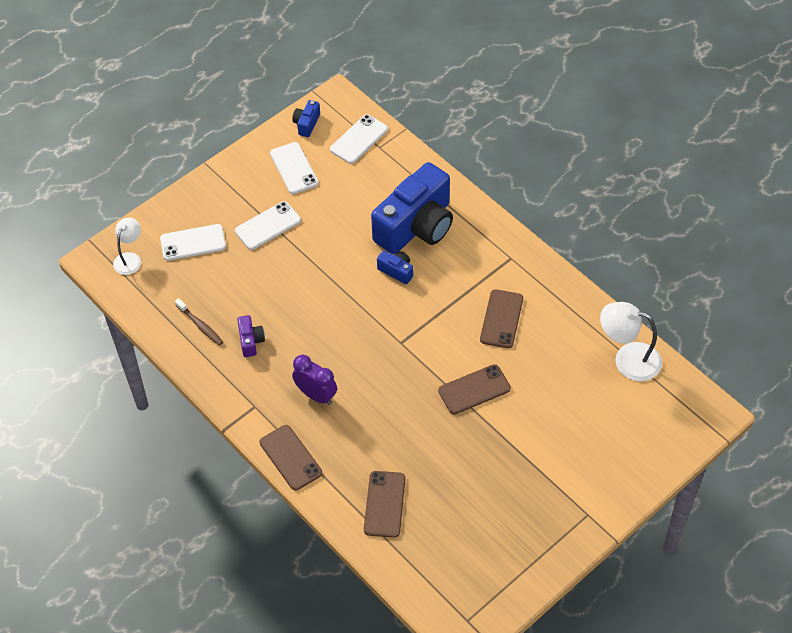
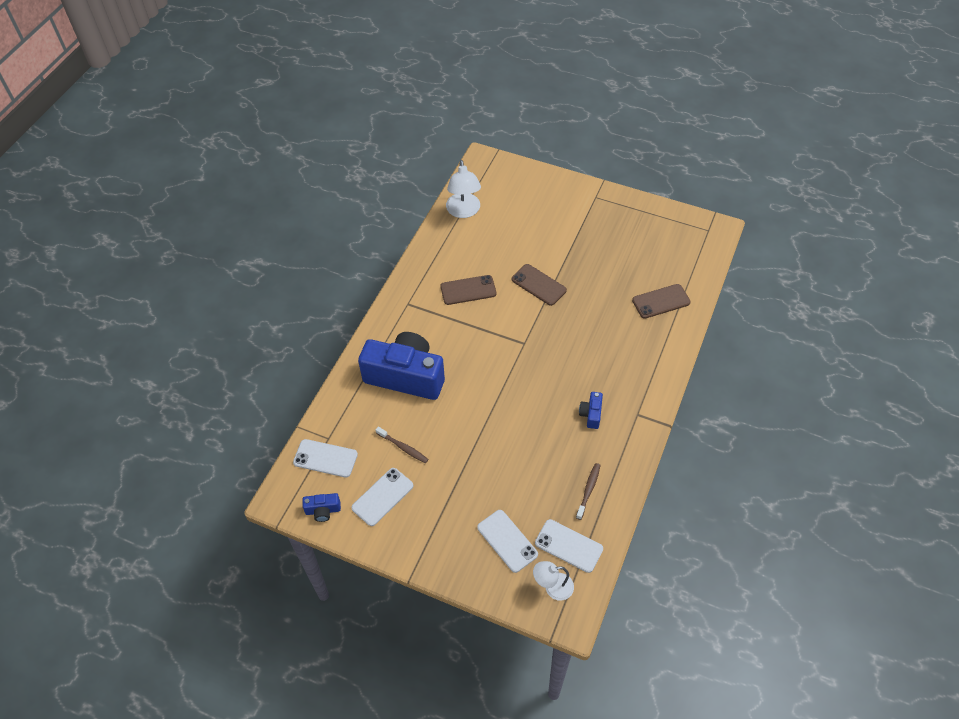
camera: 115 degrees left, 0 degrees up
(251, 341) = (581, 445): purple camera -> none
(268, 226) = (458, 487): white phone -> white phone (569, 546)
(290, 458) = (664, 371): brown phone -> none
(316, 395) = (602, 378): purple clock -> none
(336, 198) = (403, 447): none -> brown toothbrush
(396, 271) = (458, 372): blue camera -> blue camera (591, 414)

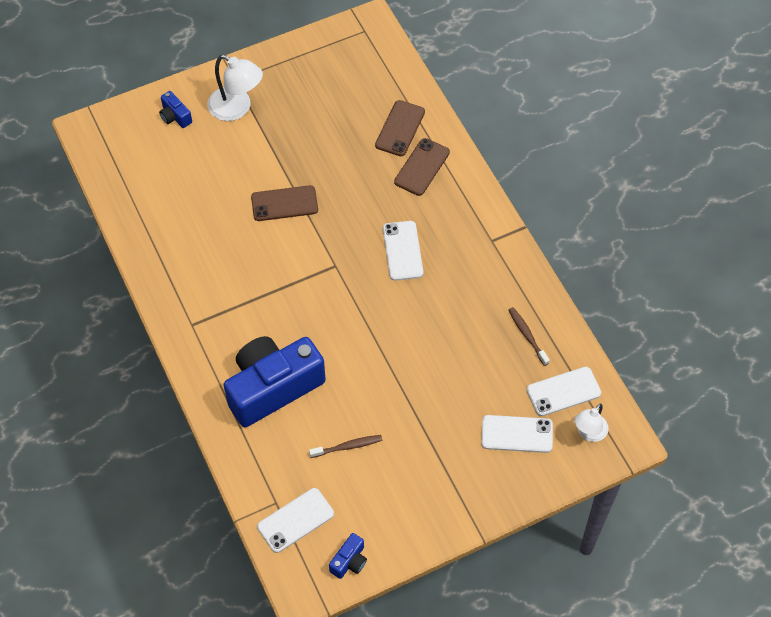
camera: 50 degrees left, 5 degrees up
(382, 497) = (382, 501): white phone -> white phone (403, 251)
(464, 211) = (132, 195): white lamp -> white lamp (237, 108)
(468, 290) = (230, 263): brown phone -> brown phone (422, 167)
(591, 414) = (458, 274): blue camera -> blue camera (175, 116)

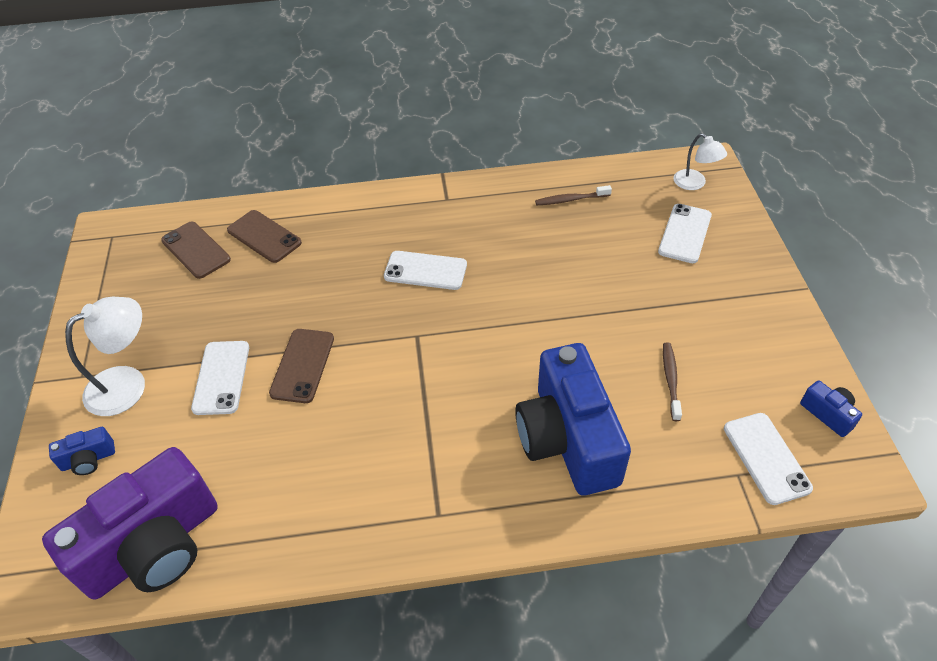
camera: 70 degrees left, 10 degrees down
(128, 180) = (154, 546): none -> purple camera
(422, 167) = (326, 230): brown phone -> brown phone (196, 250)
(563, 391) = (643, 190): white phone -> white phone (221, 377)

